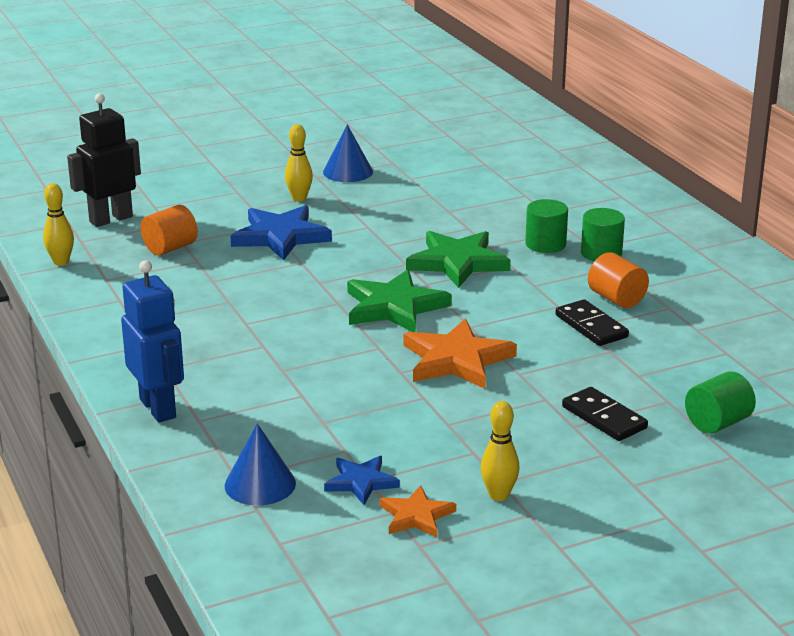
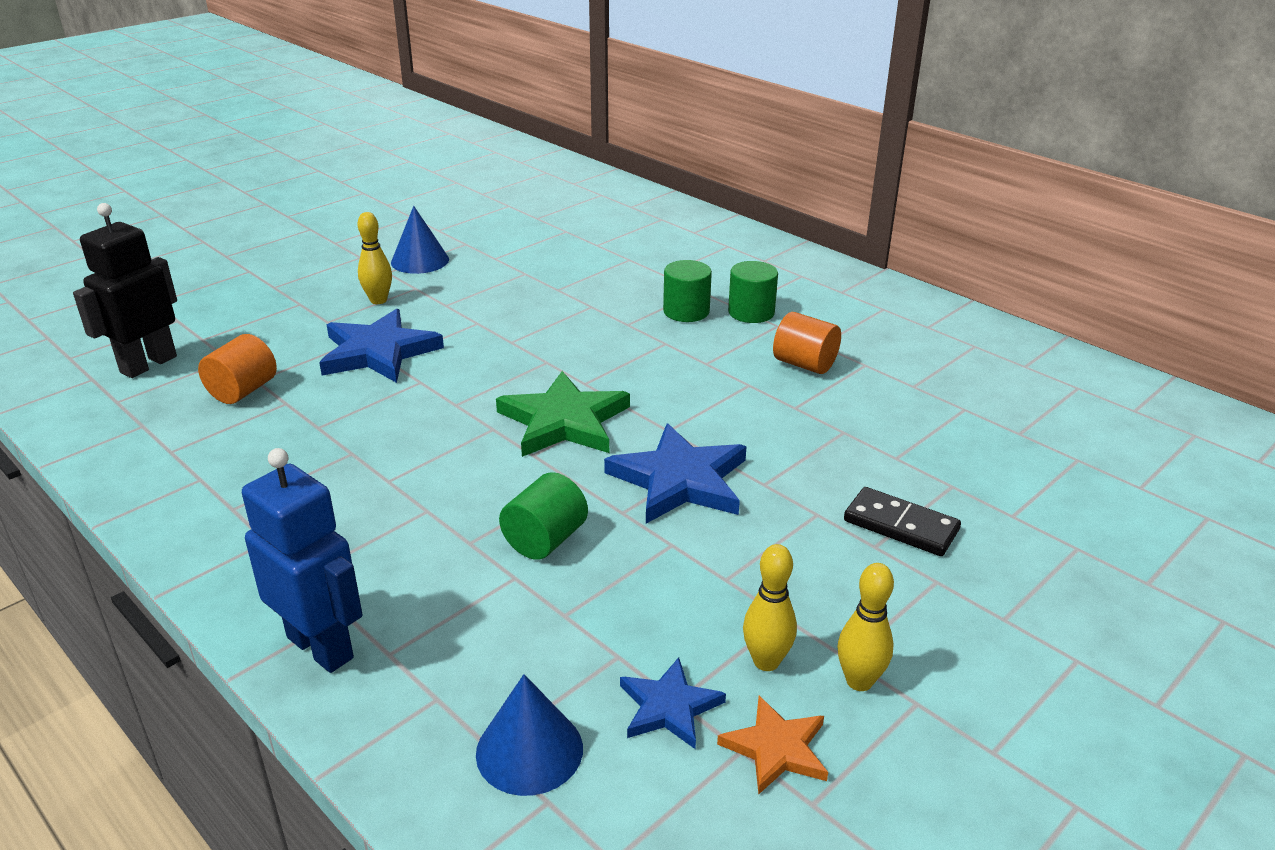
camera: 20 degrees left, 5 degrees up
(61, 262) = (97, 437): yellow bowling pin -> yellow bowling pin (766, 661)
(456, 360) = (680, 480): orange star -> blue star
(457, 262) = (604, 350): green star -> none
(591, 326) = (801, 403): black domino -> none
(717, 423) = (1026, 504): green cylinder -> green cylinder (545, 540)

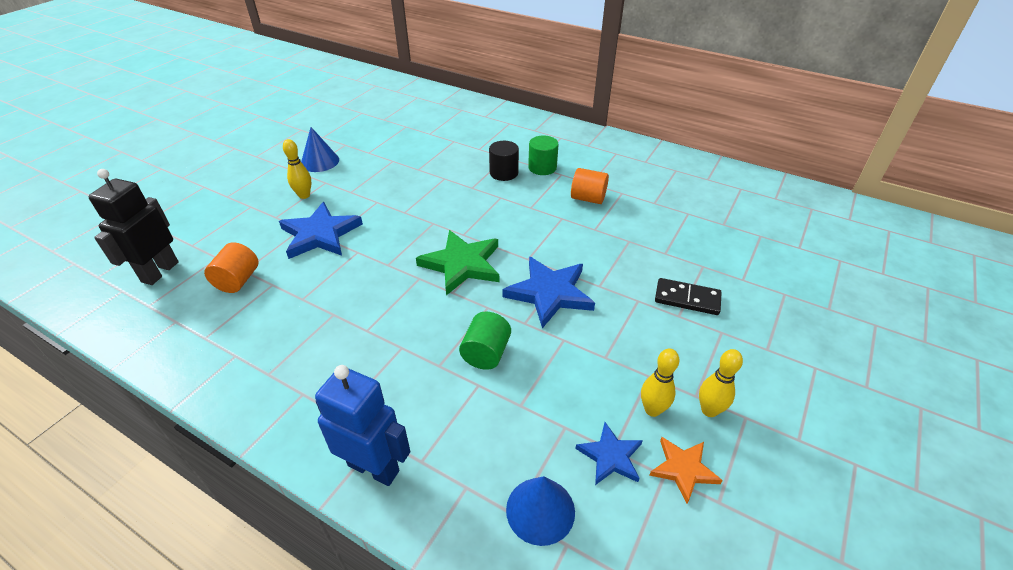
camera: 15 degrees left, 10 degrees up
(686, 311) = (504, 173): green cylinder -> black cylinder

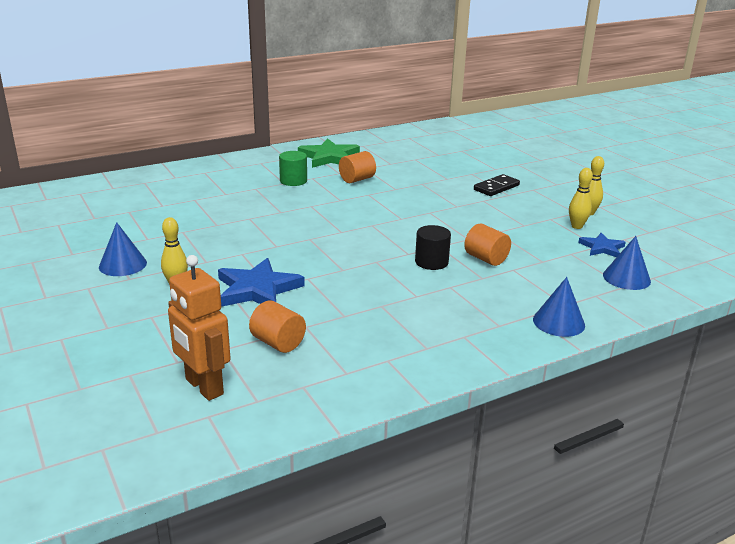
camera: 60 degrees left, 15 degrees down
(160, 272) = (203, 387): black robot -> orange robot
(374, 467) = (558, 322): blue robot -> blue cone
(462, 264) = (379, 242): green star -> green star (329, 157)
(486, 353) = (486, 259): green cylinder -> orange cylinder
(504, 173) = (279, 195): black cylinder -> black cylinder (431, 262)
(550, 293) = (447, 222): blue star -> none
(683, 469) = (623, 233): orange star -> none

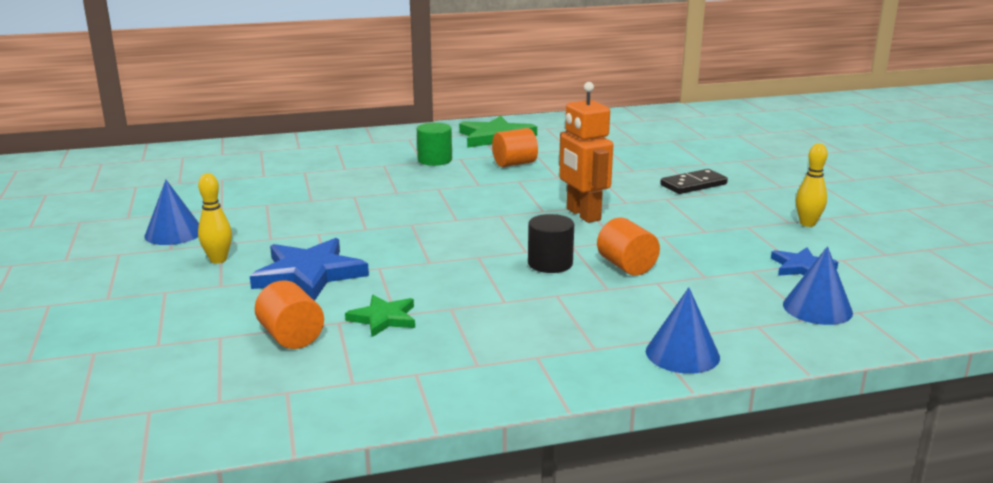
camera: 15 degrees right, 5 degrees down
(203, 387) = (167, 377): orange robot -> orange robot (582, 214)
(337, 320) = (383, 318): none -> green star
(577, 226) = (780, 238): yellow bowling pin -> none

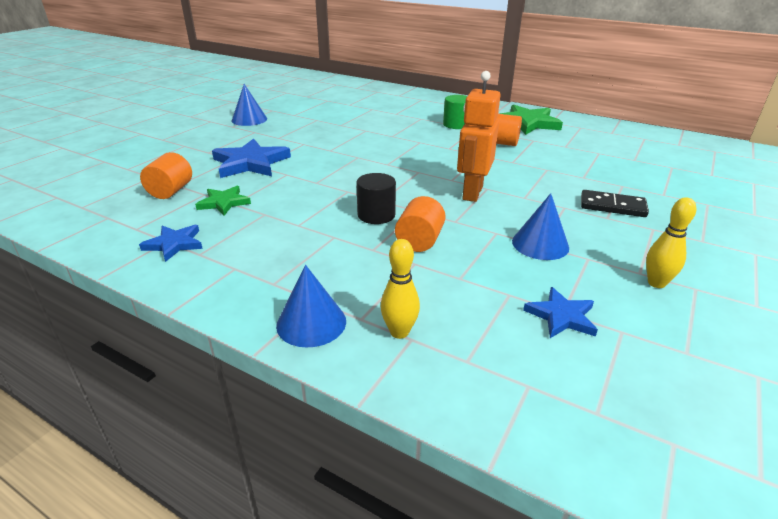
camera: 45 degrees right, 10 degrees up
(218, 260) = (235, 139): yellow bowling pin -> yellow bowling pin (399, 332)
(432, 371) = (174, 244): none -> blue star
(817, 308) = (494, 357): blue cone -> blue cone (540, 244)

